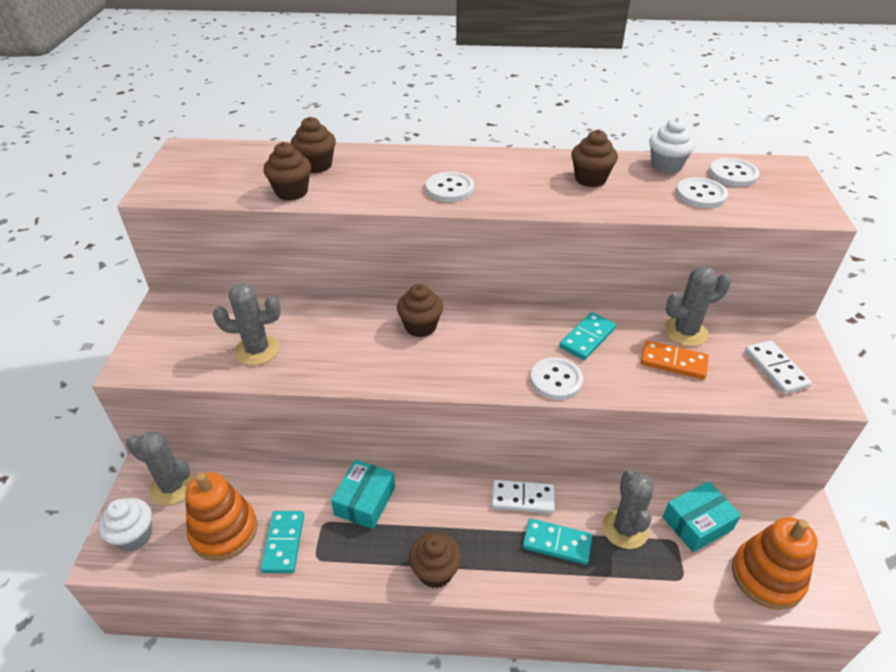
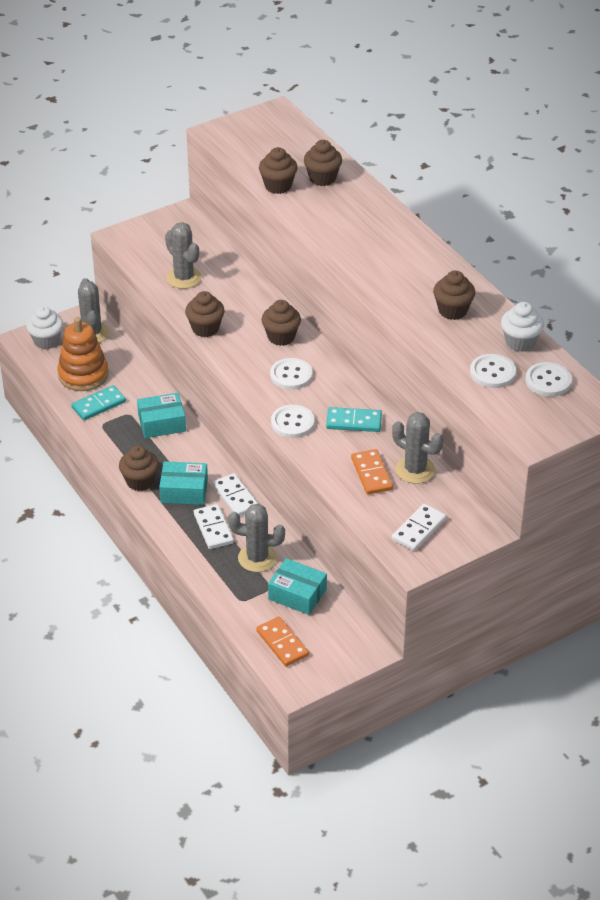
camera: 55 degrees right, 0 degrees up
(351, 372) = (205, 328): none -> brown cupcake
(449, 189) = (361, 251): white button -> white button (291, 375)
(481, 538) = (184, 491): none -> turquoise box
(557, 543) = (213, 528): turquoise domino -> white domino
(625, 529) = (257, 558): grey cactus -> grey cactus turned 45 degrees clockwise
(767, 576) = (282, 643): orange stacking toy -> orange domino

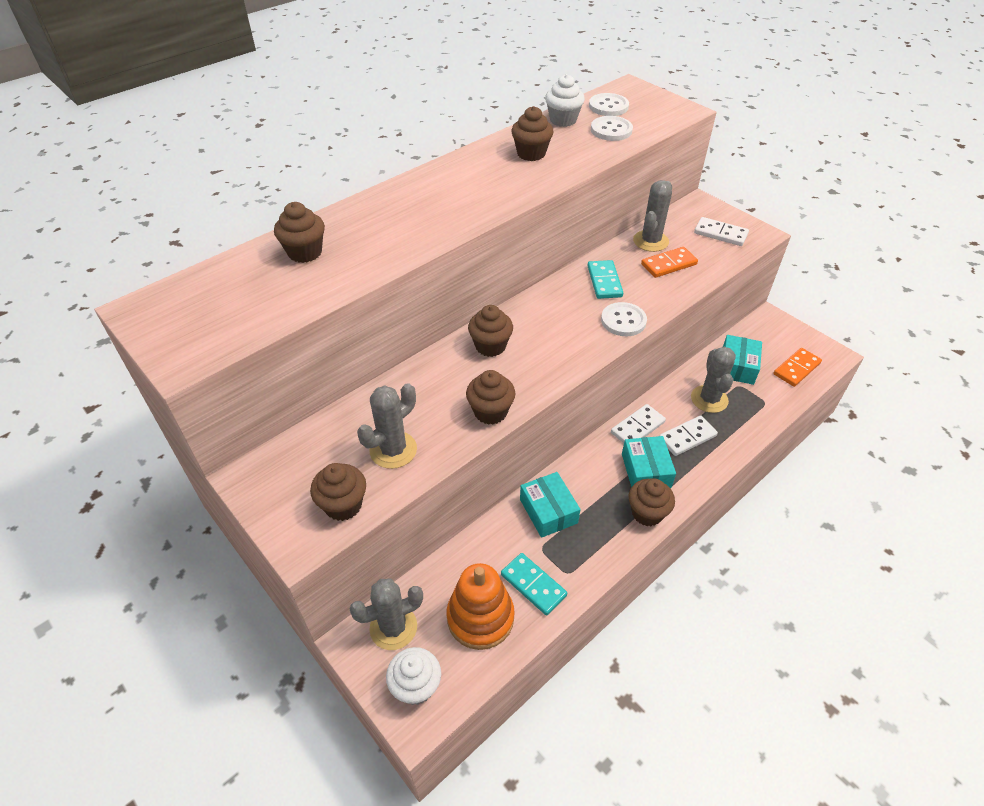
camera: 100 degrees left, 5 degrees up
(278, 186) = (322, 286): brown cupcake -> brown cupcake (343, 505)
(291, 375) = (551, 331): white button -> none

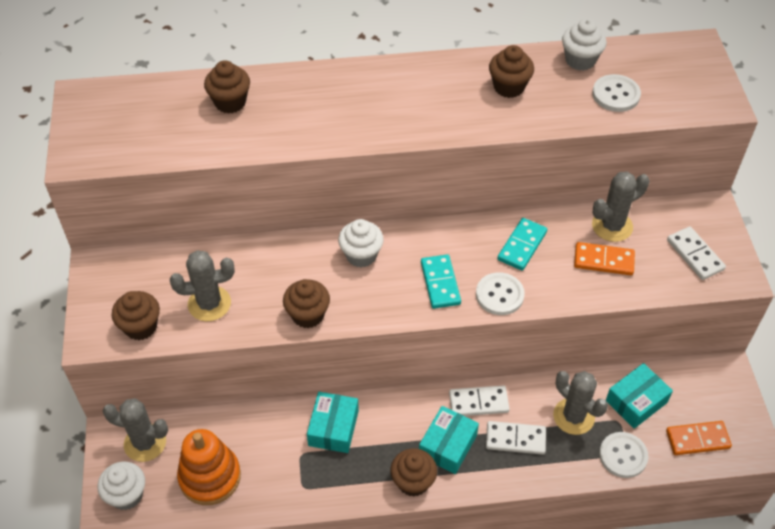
camera: 35 degrees right, 5 degrees up
(490, 346) = (361, 255): brown cupcake -> white cupcake
(533, 585) = (269, 479): turquoise domino -> turquoise domino (440, 283)
(608, 106) = (644, 63): white button -> white button (623, 456)
(709, 399) = (573, 416): grey cactus -> grey cactus turned 75 degrees counterclockwise

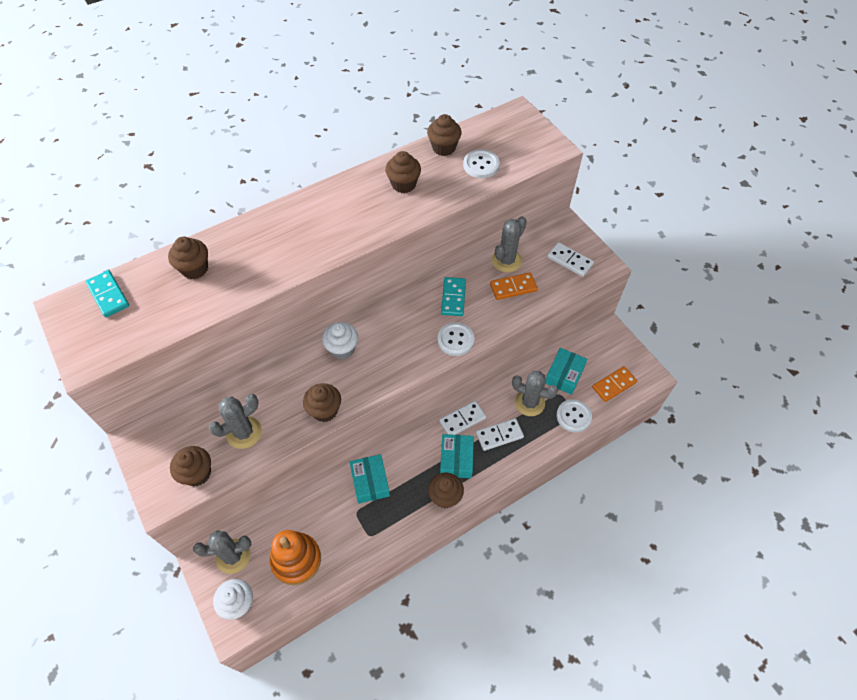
camera: 25 degrees left, 5 degrees up
(440, 283) = (410, 347): turquoise domino -> turquoise domino (108, 295)
(580, 60) = (443, 148): white cupcake -> brown cupcake

